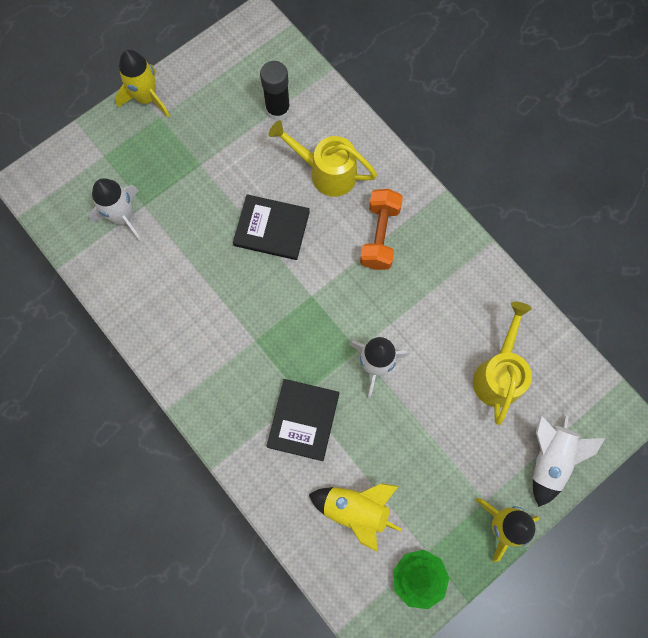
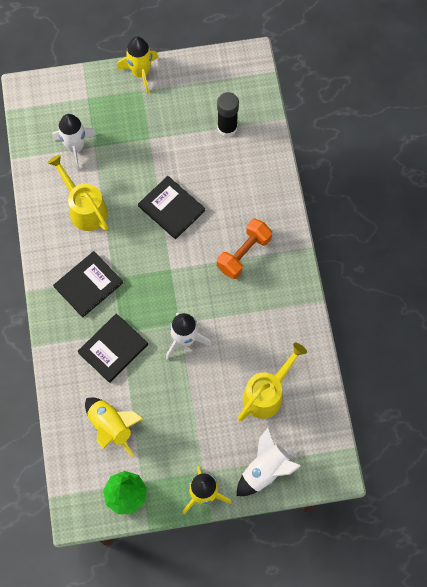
camera: 30 degrees right, 5 degrees down
(232, 363) = (88, 285): none -> black book
(326, 172) = (234, 189): yellow watering can -> yellow watering can (85, 208)

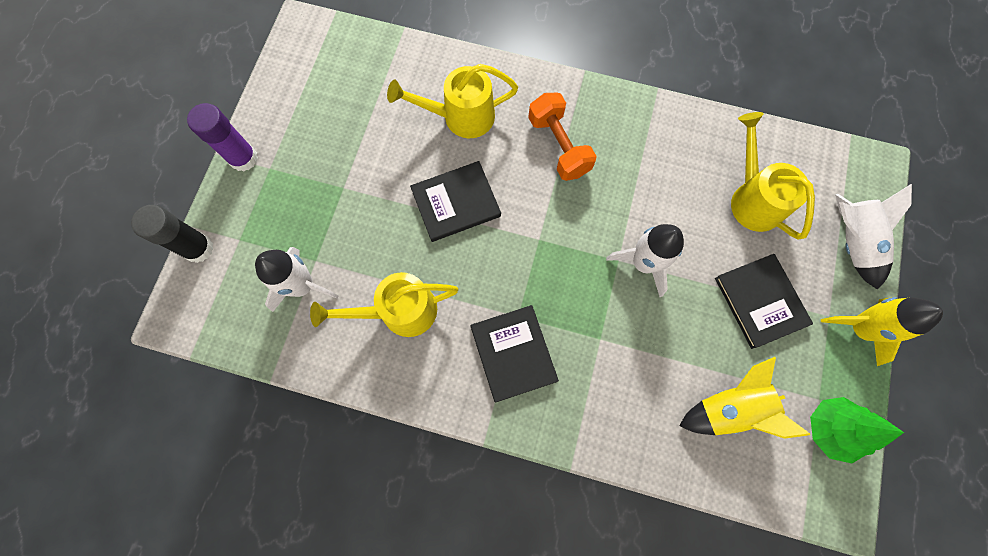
camera: 65 degrees left, 5 degrees up
(113, 348) = (619, 359): black book -> black book (760, 301)
(141, 73) = (243, 158): yellow rocket -> purple glue stick
(227, 128) = (380, 92): black glue stick -> black glue stick (198, 248)
(234, 184) = (460, 117): none -> yellow watering can

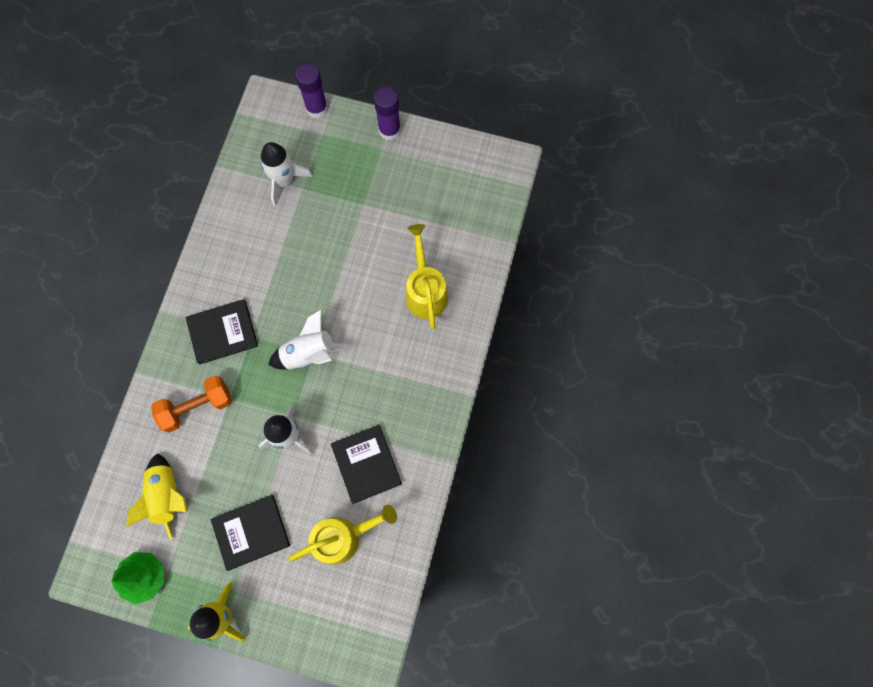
camera: 90 degrees right, 0 degrees up
(198, 248) = (317, 108): black glue stick -> purple glue stick
(399, 311) = (260, 249): yellow watering can -> none
(456, 202) = (347, 288): black book -> black book (366, 464)
(559, 146) = (397, 371): orange dumbbell -> orange dumbbell (197, 407)
(850, 242) = (299, 621): white rocket -> white rocket (309, 354)

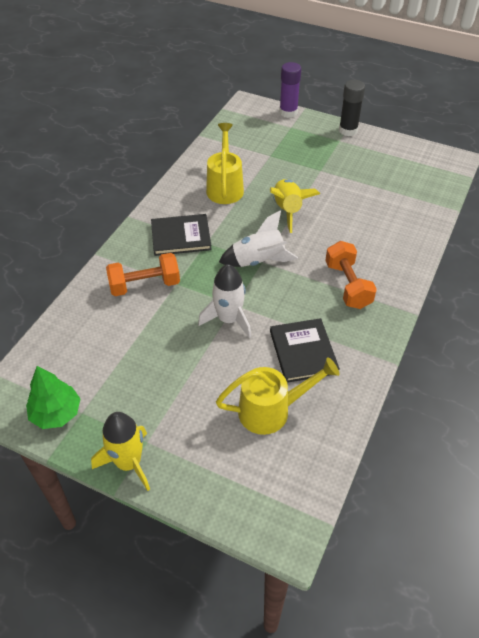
camera: 10 degrees right, 25 degrees down
(168, 495) = (99, 349): yellow rocket -> yellow rocket (287, 210)
(251, 532) = (175, 391): black book -> none
(284, 181) = (254, 149): white rocket -> none
(389, 130) = (348, 130): purple glue stick -> black glue stick
(403, 371) = (347, 285): none -> orange dumbbell
(425, 291) = (372, 232): yellow watering can -> yellow watering can (225, 187)

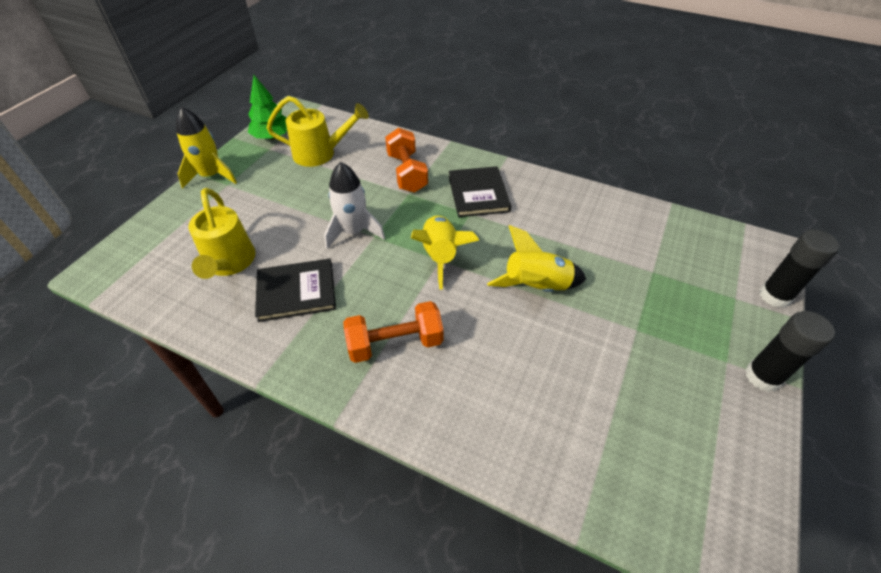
camera: 90 degrees right, 0 degrees up
(225, 187) = (571, 227): yellow watering can -> yellow watering can (320, 154)
(258, 261) = (440, 256): white rocket -> yellow rocket
(288, 112) = (775, 296): purple glue stick -> black glue stick

